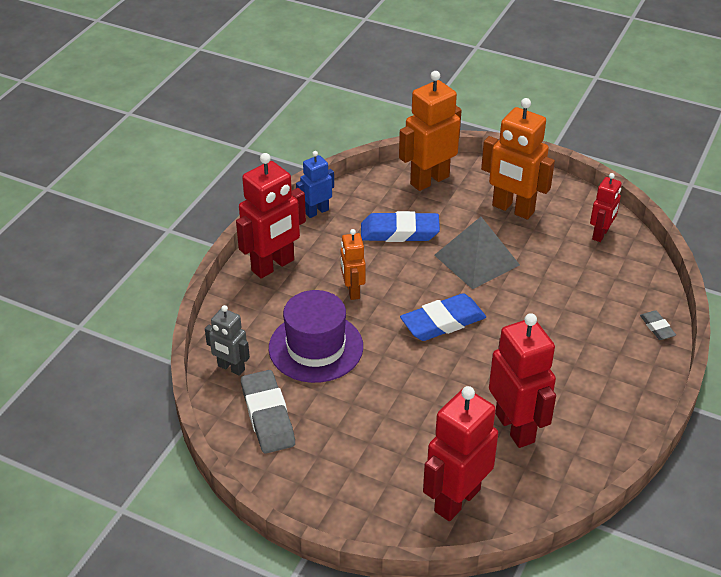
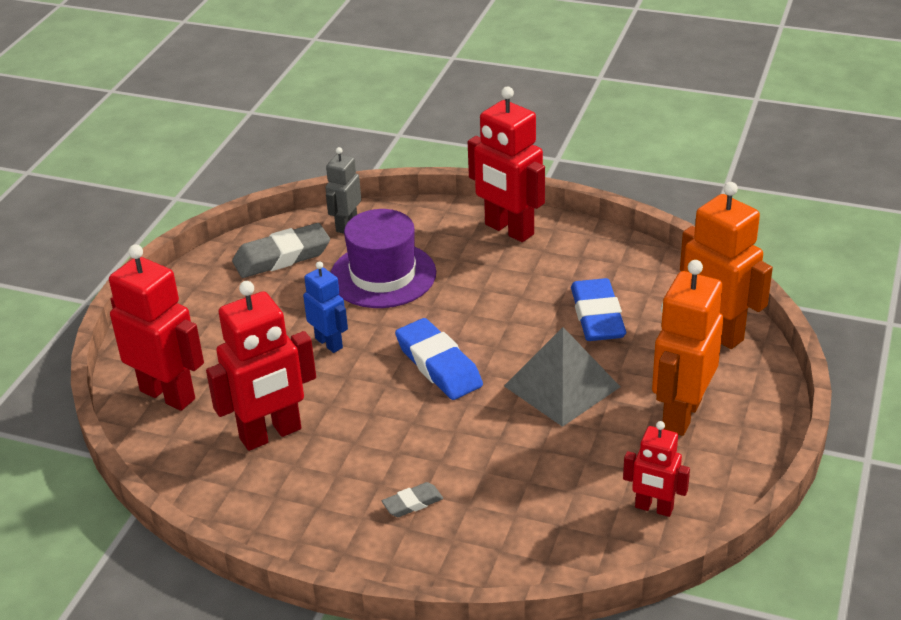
camera: 85 degrees right, 5 degrees down
(317, 211) = (616, 248): blue robot -> blue robot (329, 343)
(352, 291) = (479, 290): orange robot -> none
(657, 327) = (462, 568): grey eraser -> grey eraser (412, 503)

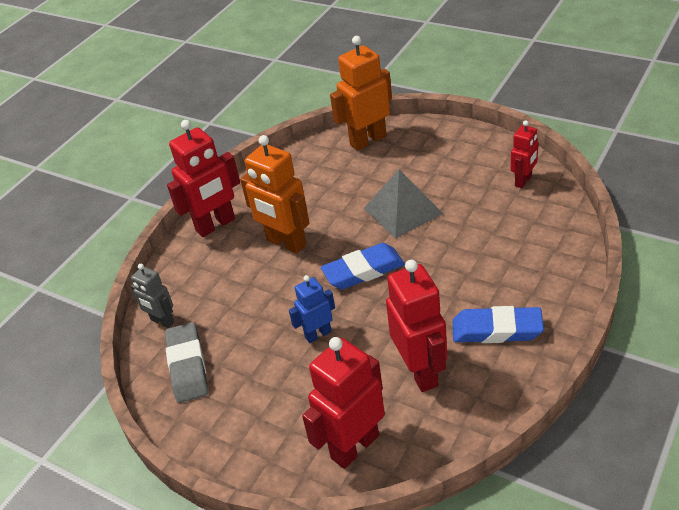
camera: 75 degrees left, 5 degrees up
(383, 275) = (242, 299): purple hat -> none
(412, 503) = (508, 290): grey eraser -> none
(597, 316) = (334, 189): blue eraser -> blue eraser (497, 330)
(681, 414) = (442, 162): orange robot -> orange robot (286, 243)

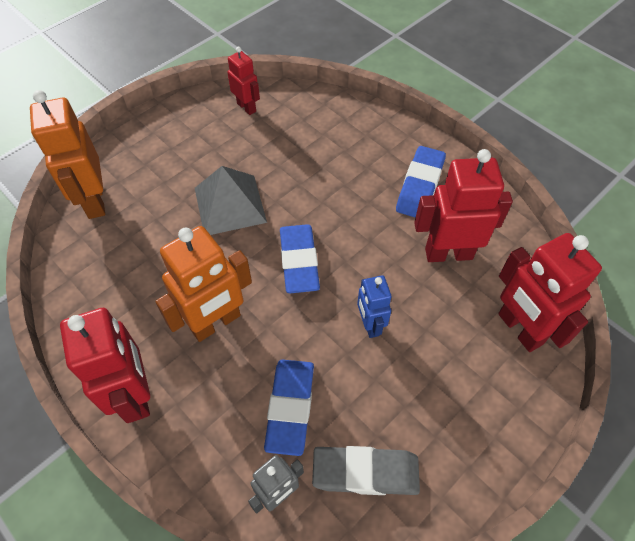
camera: 80 degrees left, 15 degrees up
(228, 307) = (290, 408): none -> blue eraser

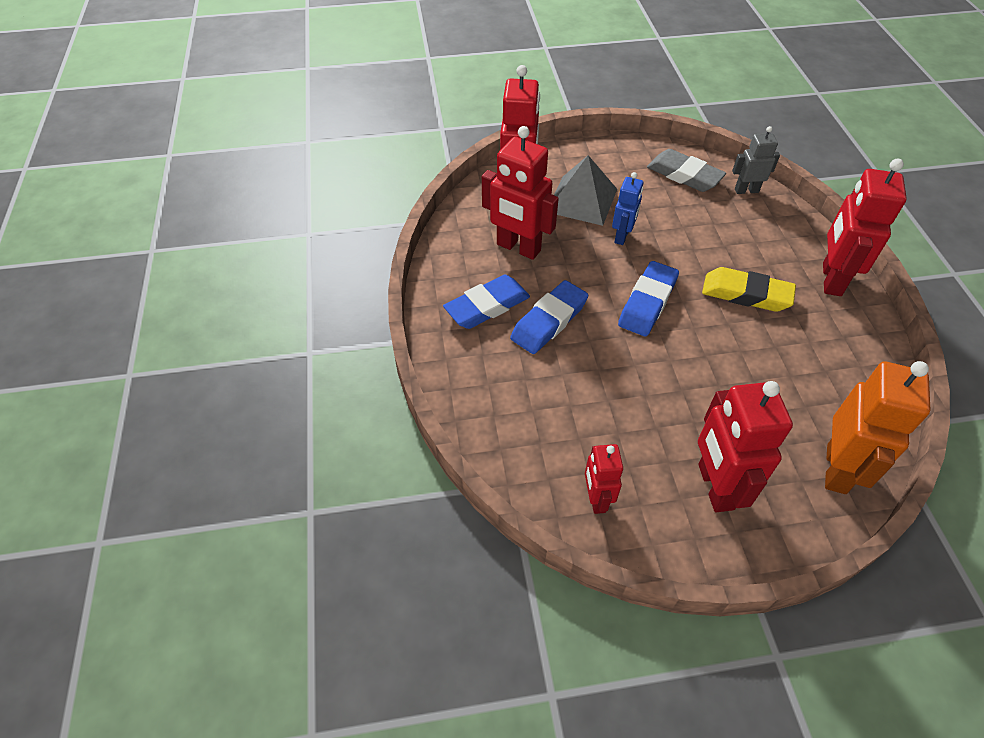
camera: 145 degrees left, 5 degrees down
(176, 149) = (714, 486): none -> red robot
(216, 323) = (746, 294): orange robot -> yellow eraser
(229, 204) = (684, 385): grey pyramid -> grey pyramid (582, 200)
(290, 408) = (714, 222): blue eraser -> blue eraser (549, 321)

